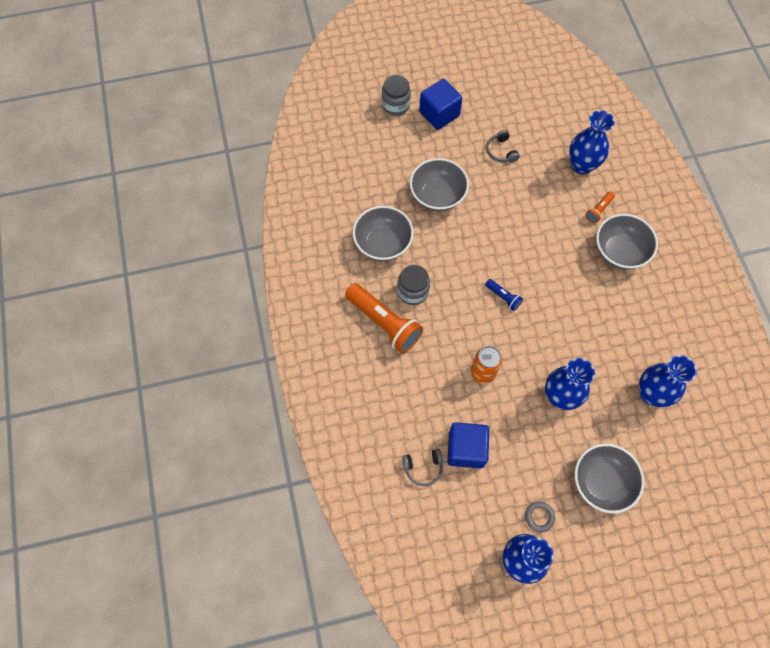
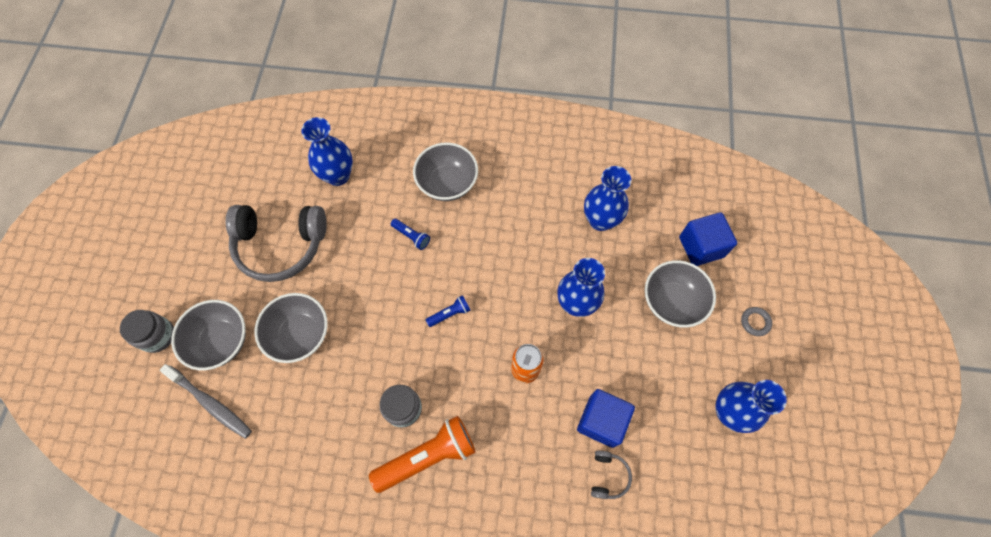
camera: 70 degrees left, 0 degrees up
(363, 161) = (210, 403): none -> grey toothbrush
(383, 243) = (329, 420): grey bowl -> grey bowl (221, 341)
(439, 114) = (198, 291): blue cube -> blue cube (701, 247)
(501, 151) = (280, 246): grey headphones -> grey headphones, size x2.35
(539, 517) = (690, 375): grey ring -> grey ring (755, 322)
(556, 242) = (411, 236): none -> blue flashlight
(598, 210) = (395, 182): orange flashlight -> none

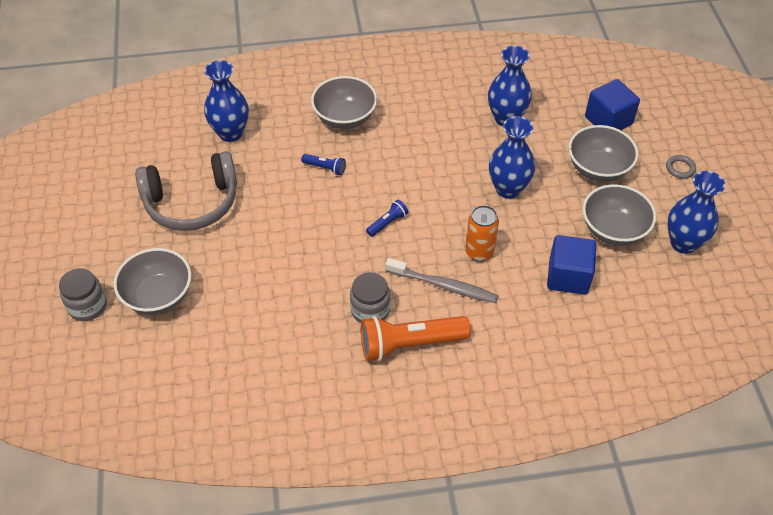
camera: 15 degrees left, 15 degrees down
(210, 403) = (167, 351): grey toothbrush -> grey toothbrush (444, 285)
(300, 334) = (240, 272): grey bowl -> grey bowl (613, 230)
(427, 456) = (410, 344): orange flashlight -> orange flashlight turned 150 degrees counterclockwise
(608, 476) = (591, 319): grey headphones -> none

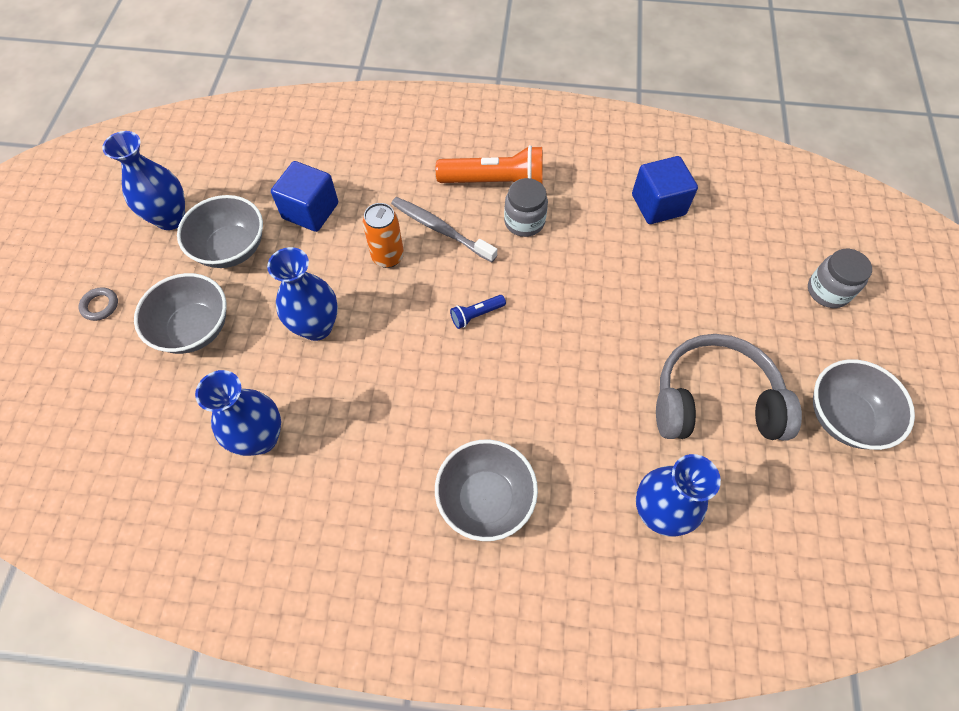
camera: 165 degrees left, 10 degrees up
(158, 296) = (749, 285): grey bowl -> grey bowl (844, 417)
(325, 168) = (533, 414): blue flashlight -> none
(608, 120) = (130, 399): blue cube -> blue cube (658, 205)

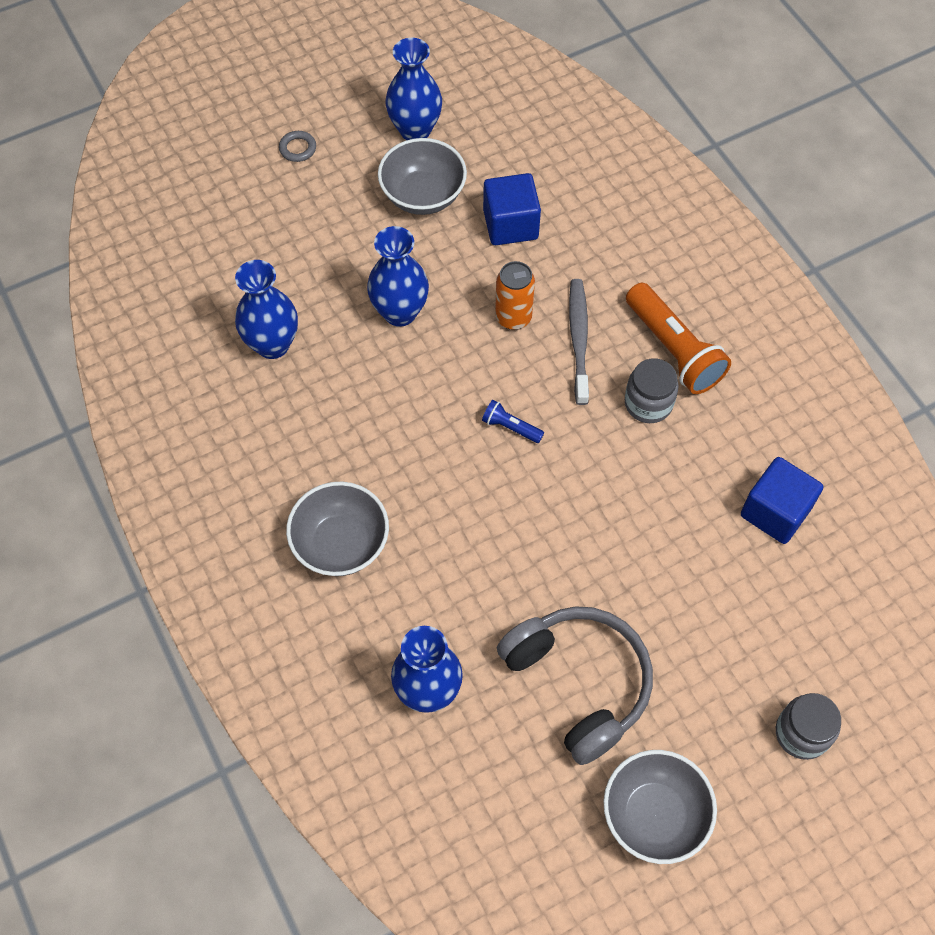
camera: 55 degrees right, 0 degrees up
(194, 328) = (329, 227): grey bowl -> none

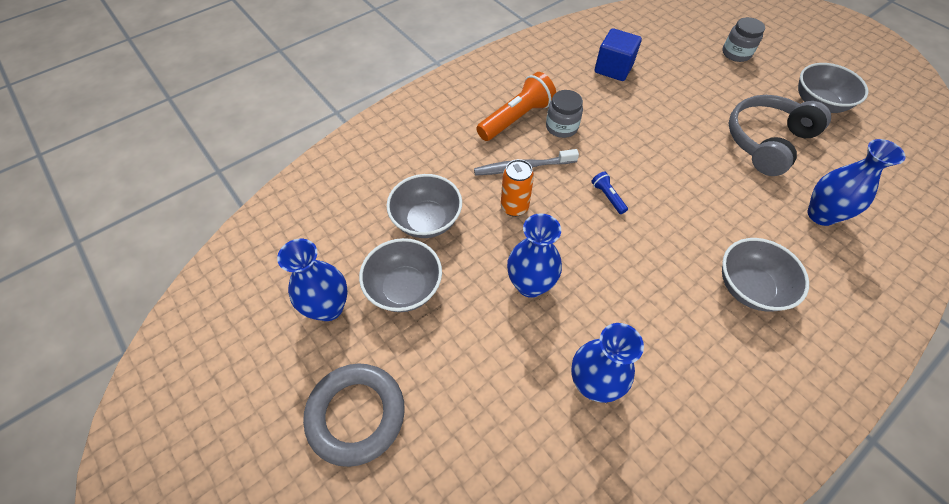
camera: 100 degrees left, 5 degrees down
(298, 148) = (356, 415): grey ring -> grey ring, size x2.49
(510, 224) = (427, 220): blue cube -> grey bowl
(510, 427) = (607, 197): blue flashlight -> blue flashlight turned 135 degrees clockwise

